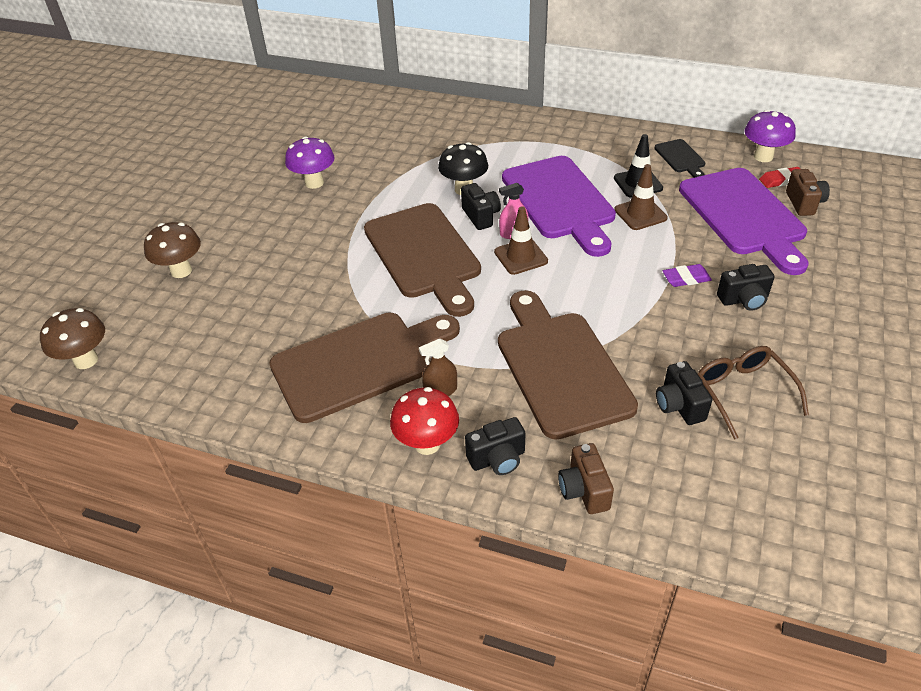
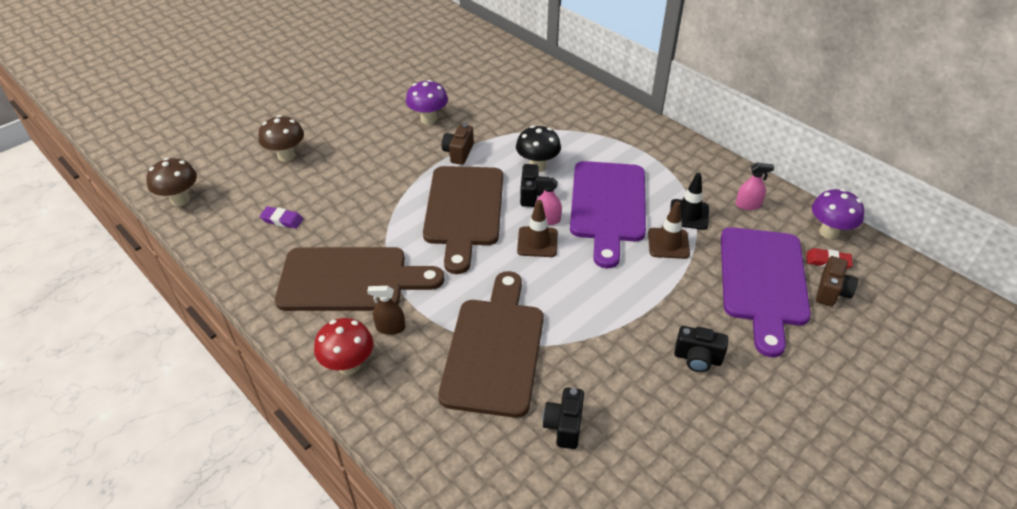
camera: 25 degrees right, 0 degrees up
(497, 459) = (389, 402): black camera -> none
(584, 490) = (432, 459): brown camera -> brown camera (458, 153)
(681, 158) = (748, 205): black cutting board -> pink spray bottle
(686, 278) = (661, 318): purple eraser -> purple eraser (282, 220)
(743, 392) = (627, 440): brown glasses -> none

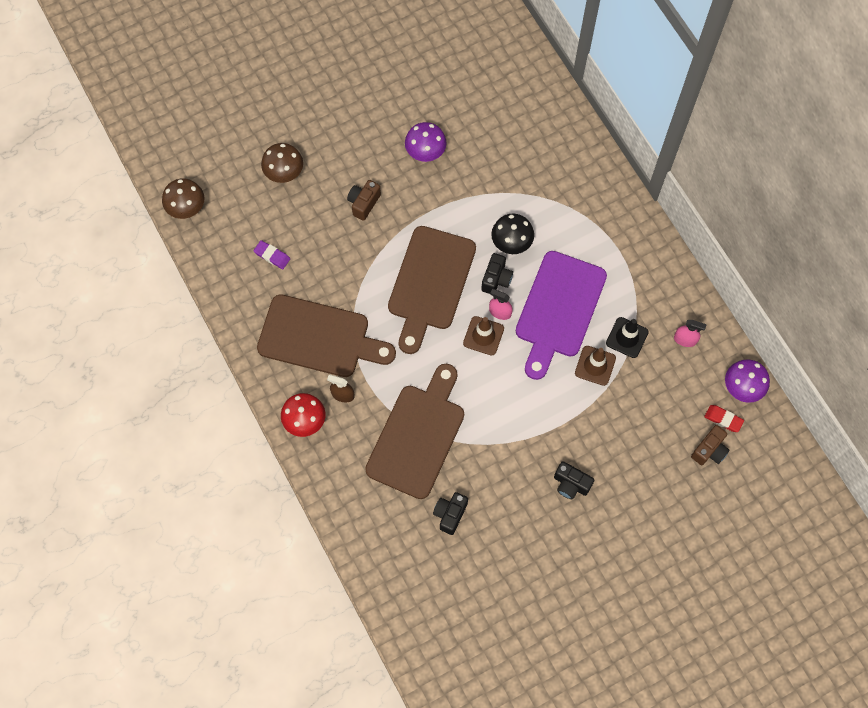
camera: 15 degrees right, 25 degrees up
(458, 153) = (443, 208): brown camera -> brown camera (363, 203)
(763, 281) = (657, 425): purple cutting board -> none

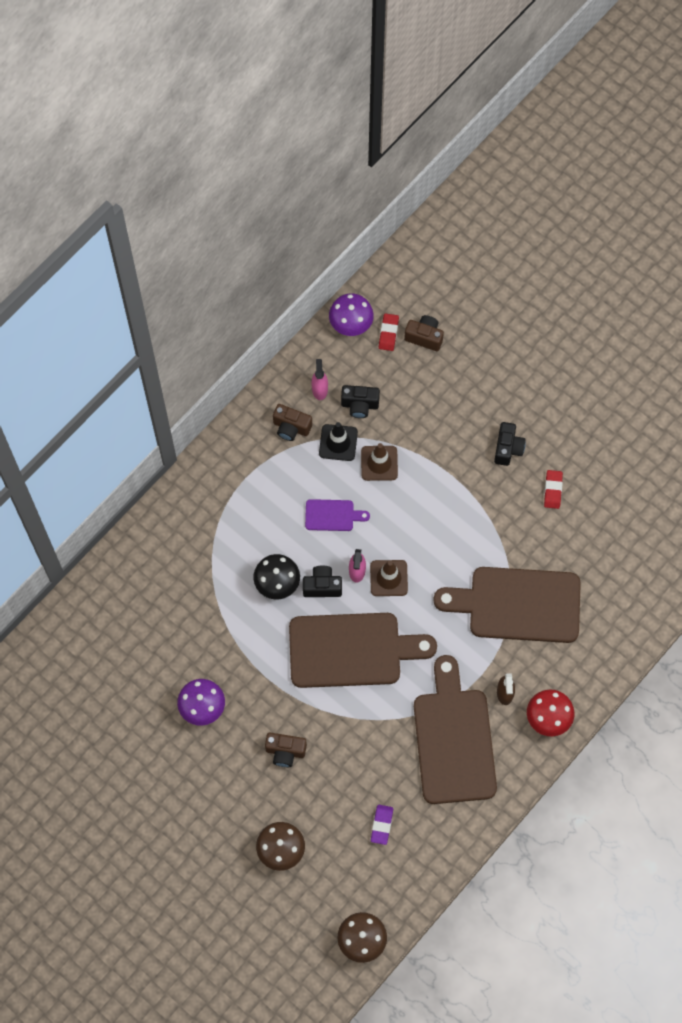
camera: 110 degrees left, 0 degrees up
(450, 514) = (582, 547): black camera -> black camera (359, 405)
(515, 509) = (553, 490): none -> red eraser
(559, 309) = (332, 515): purple cutting board -> purple cutting board, size x0.45
(655, 303) = (291, 427): none -> brown camera

